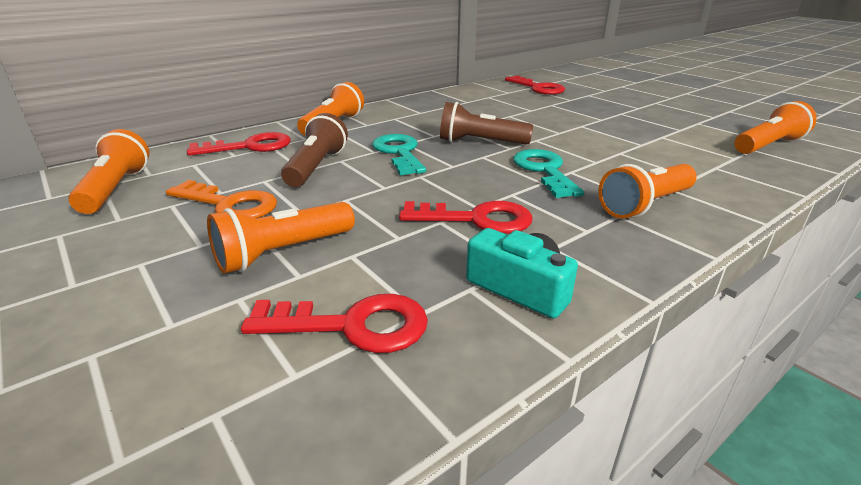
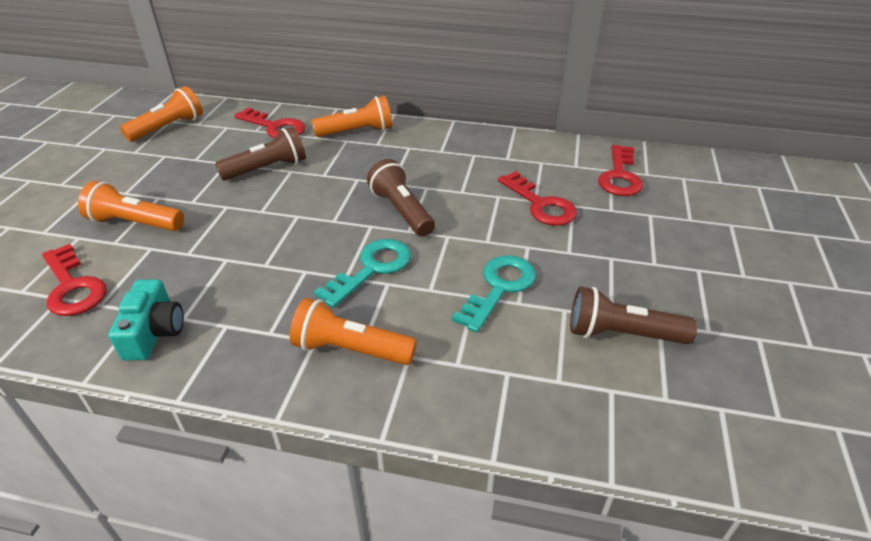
camera: 50 degrees right, 10 degrees up
(229, 204) = (180, 172): orange key -> none
(399, 153) = (332, 186): turquoise key -> turquoise key (499, 288)
(476, 219) = (242, 273): red key -> red key (540, 204)
(700, 132) = (622, 334): none -> brown flashlight
(768, 145) = (642, 401): orange flashlight -> none

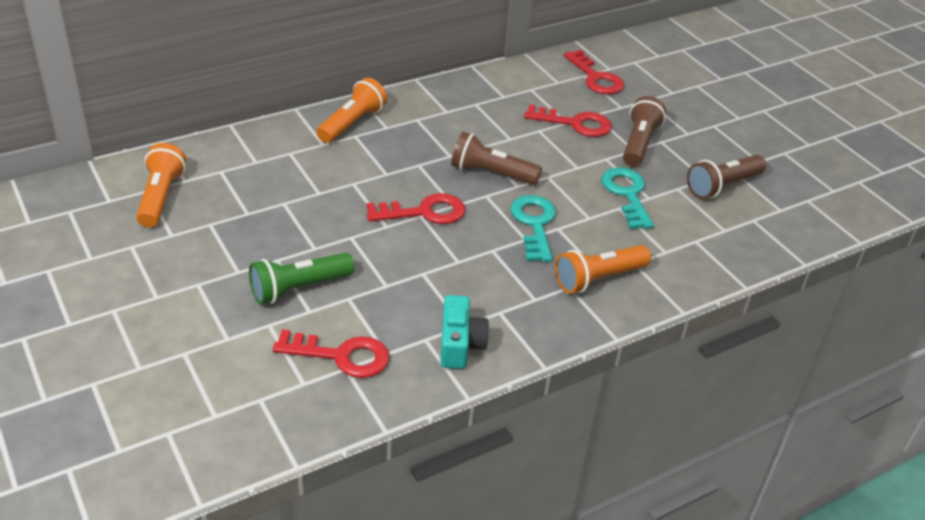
camera: 45 degrees left, 0 degrees up
(135, 223) = (299, 288): orange flashlight -> green flashlight
(154, 332) = (460, 344): turquoise camera -> turquoise camera turned 45 degrees clockwise
(267, 168) = (330, 190): brown flashlight -> brown flashlight (639, 143)
(274, 127) = (269, 151): red key -> red key (424, 212)

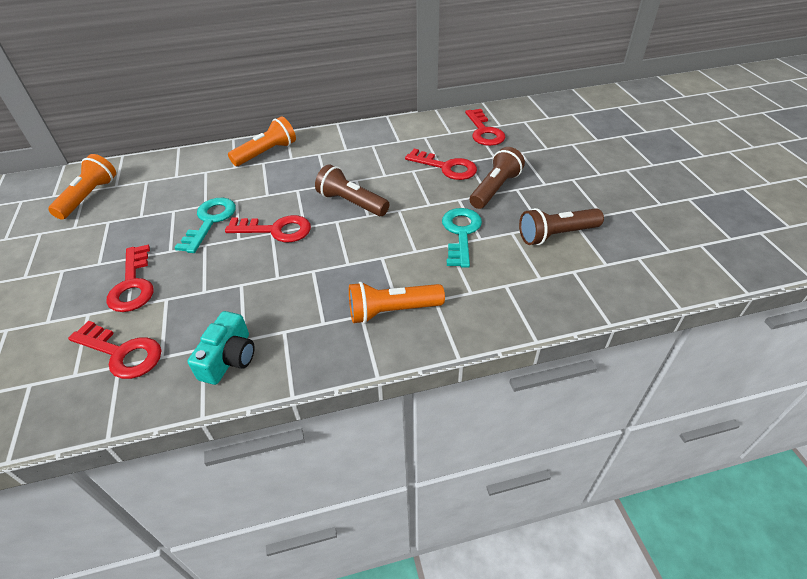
camera: 20 degrees right, 5 degrees up
(299, 288) = (133, 284): green flashlight -> red key
(534, 224) = (362, 251): turquoise key -> turquoise key (210, 221)

